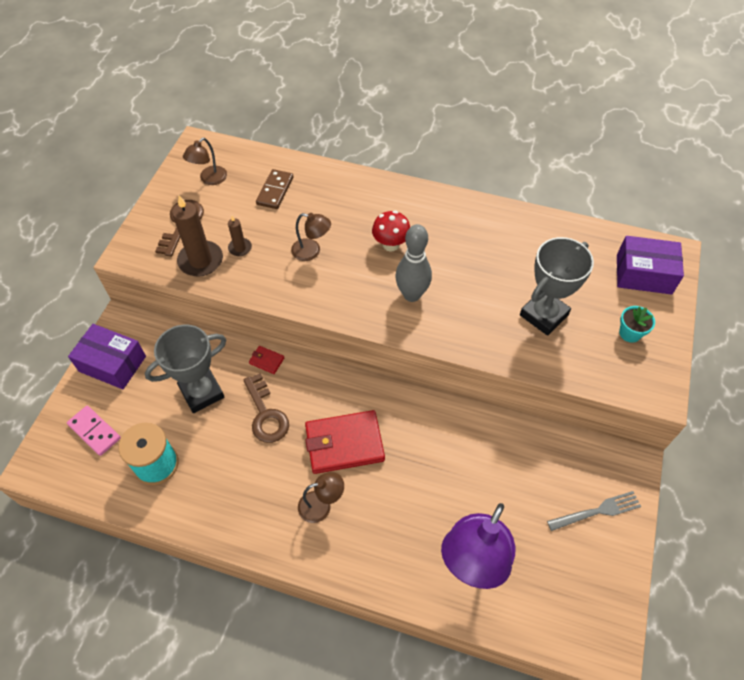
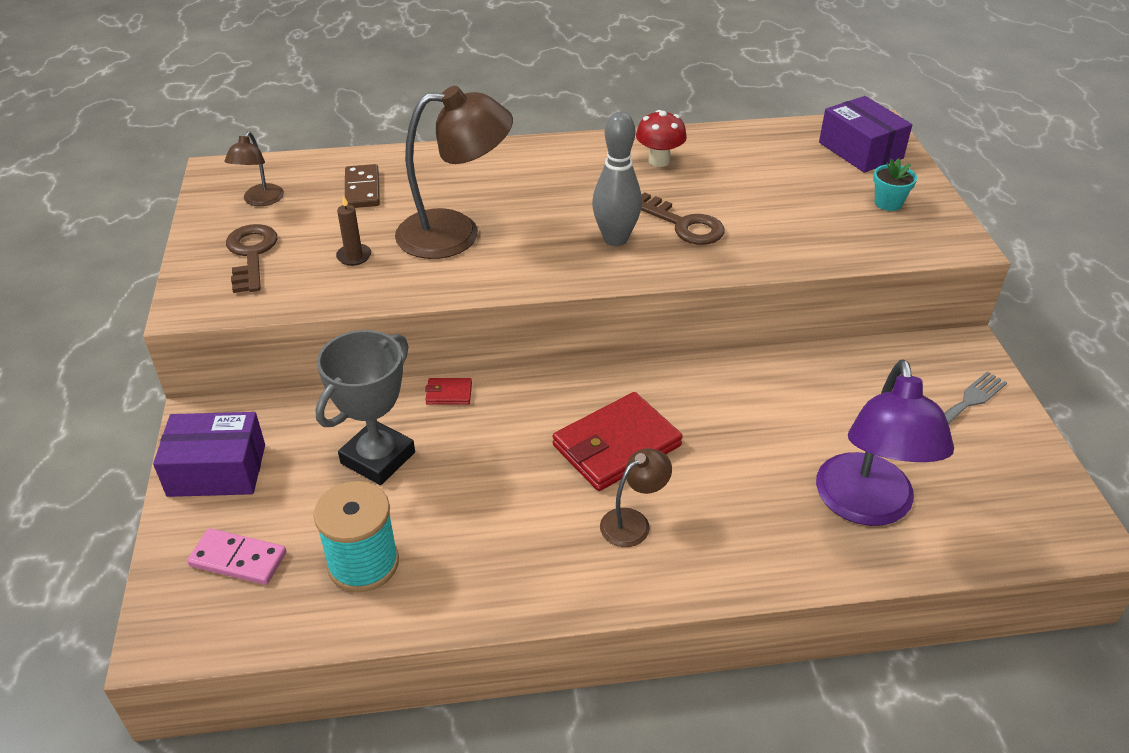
camera: 25 degrees left, 15 degrees down
(201, 260) = (306, 284): brown candle -> none
(265, 414) = (487, 451): brown key -> brown key (683, 224)
(312, 251) = (456, 233): brown lamp -> brown lamp, size x1.99
(390, 245) = (553, 201): red mushroom -> red mushroom (659, 161)
(544, 315) = (783, 214): grey trophy -> none
(643, 274) = (860, 150): purple box -> purple box turned 75 degrees clockwise

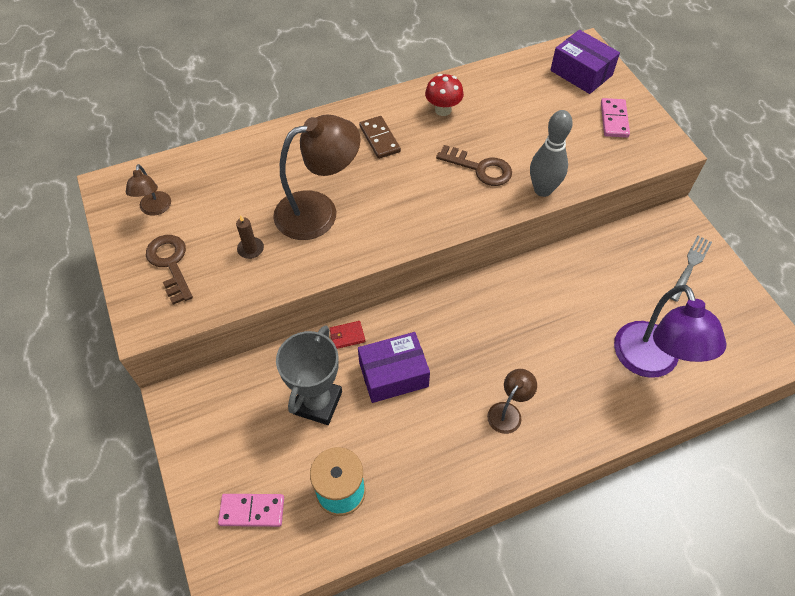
camera: 15 degrees left, 15 degrees up
(217, 470) = (205, 441): purple box -> purple box (393, 374)
(362, 189) = (230, 182): brown domino -> brown domino (379, 139)
(615, 239) = (437, 192): grey bowling pin -> grey bowling pin (542, 190)
(616, 446) = (477, 353): red wallet -> none
(888, 203) = (614, 119): turquoise flower pot -> pink domino

